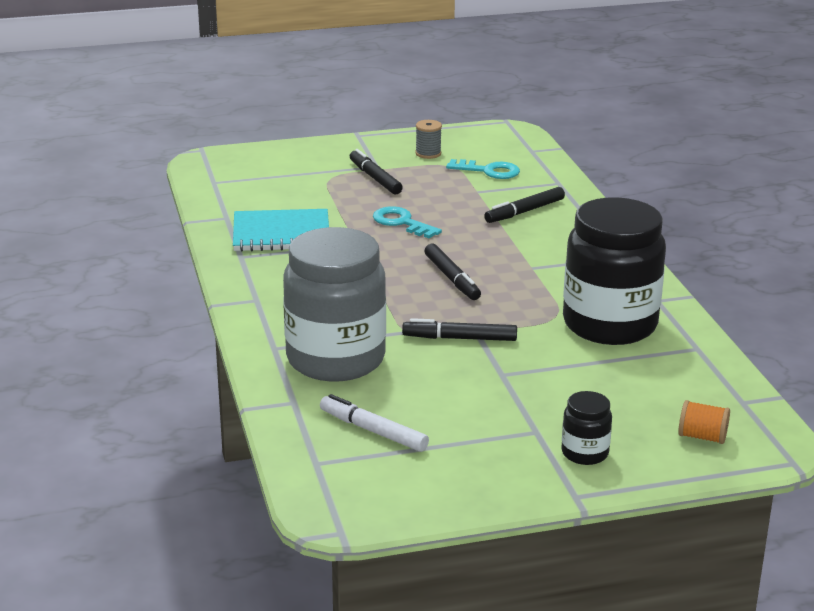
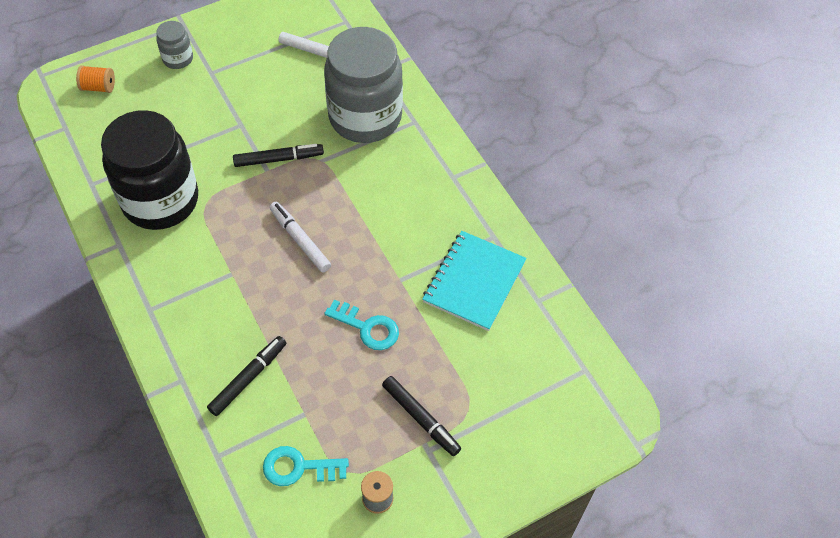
camera: 165 degrees right, 30 degrees up
(281, 234) = (474, 282): turquoise notebook -> turquoise notebook turned 45 degrees counterclockwise
(452, 278) = (300, 240): black marker -> white marker
(584, 453) = (178, 59): black jar -> grey jar

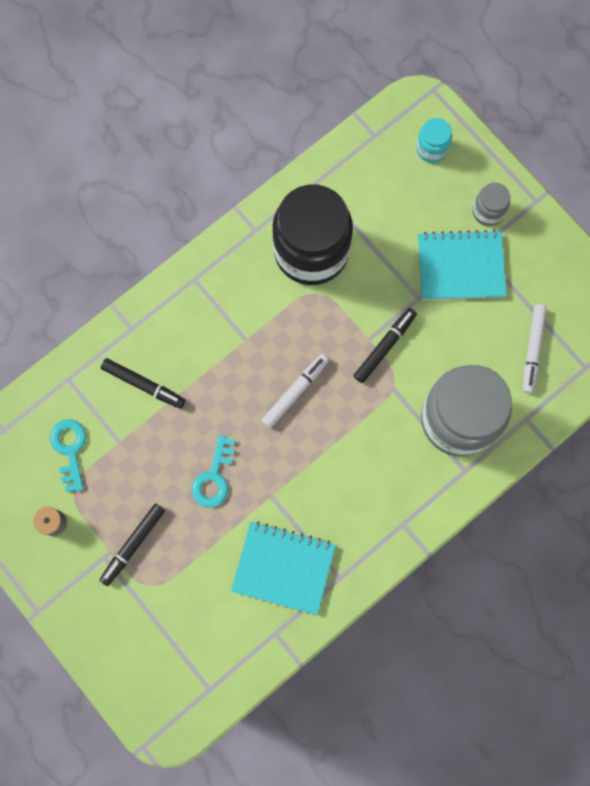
camera: 80 degrees right, 20 degrees up
(99, 87) = (431, 148): orange spool -> turquoise jar
(222, 88) = (460, 266): none -> turquoise notebook
(279, 159) = (384, 346): black marker -> black marker turned 120 degrees counterclockwise

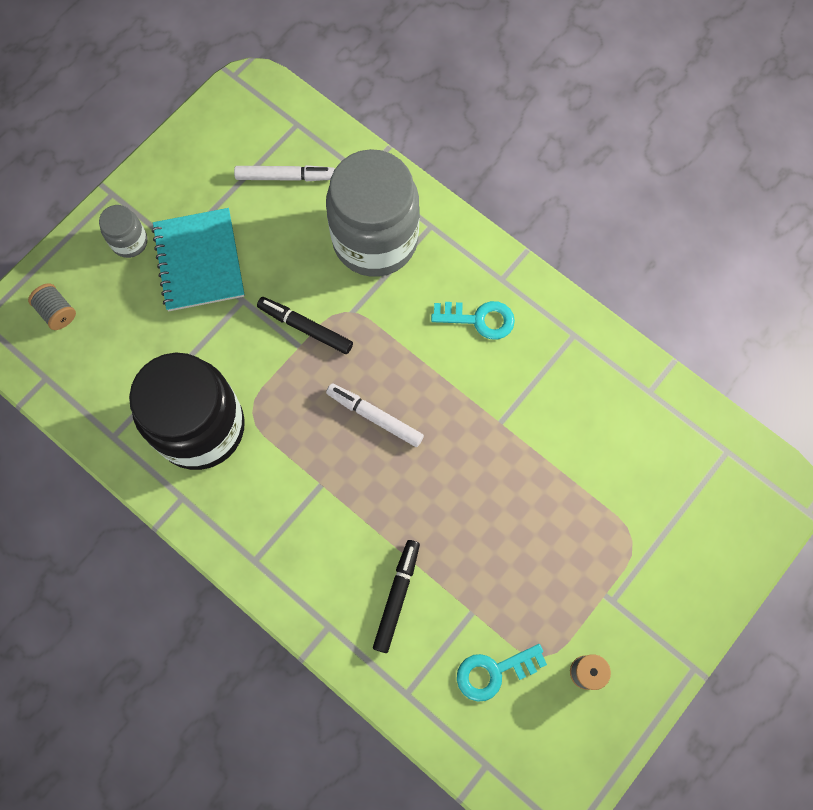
camera: 100 degrees left, 5 degrees down
(133, 544) = (590, 570): black marker -> none
(214, 477) = (492, 491): turquoise key -> turquoise key (479, 319)
(283, 567) = (576, 395): turquoise notebook -> none
(431, 148) = (57, 312): turquoise jar -> grey spool

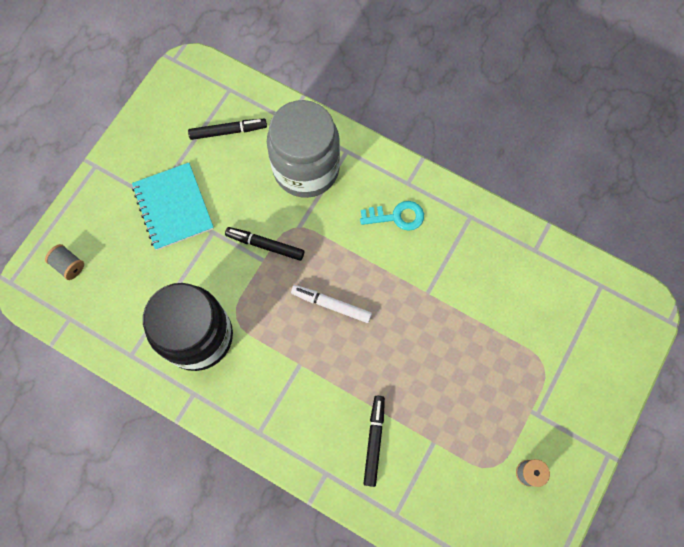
camera: 10 degrees left, 0 degrees up
(129, 242) = (116, 201): grey jar -> none
(285, 177) = (228, 131): white marker -> black marker
(494, 672) = (459, 486): turquoise key -> none

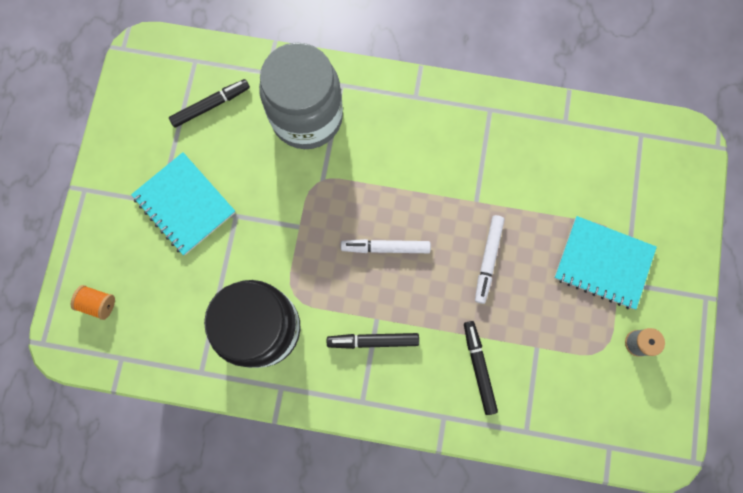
camera: 20 degrees left, 5 degrees up
(69, 265) = (98, 303): grey spool -> orange spool
(265, 245) = (295, 210): black marker -> black marker (373, 341)
(397, 216) = (417, 135): turquoise key -> none
(418, 348) = (488, 260): none -> white marker
(523, 389) = (603, 263): none -> turquoise notebook

